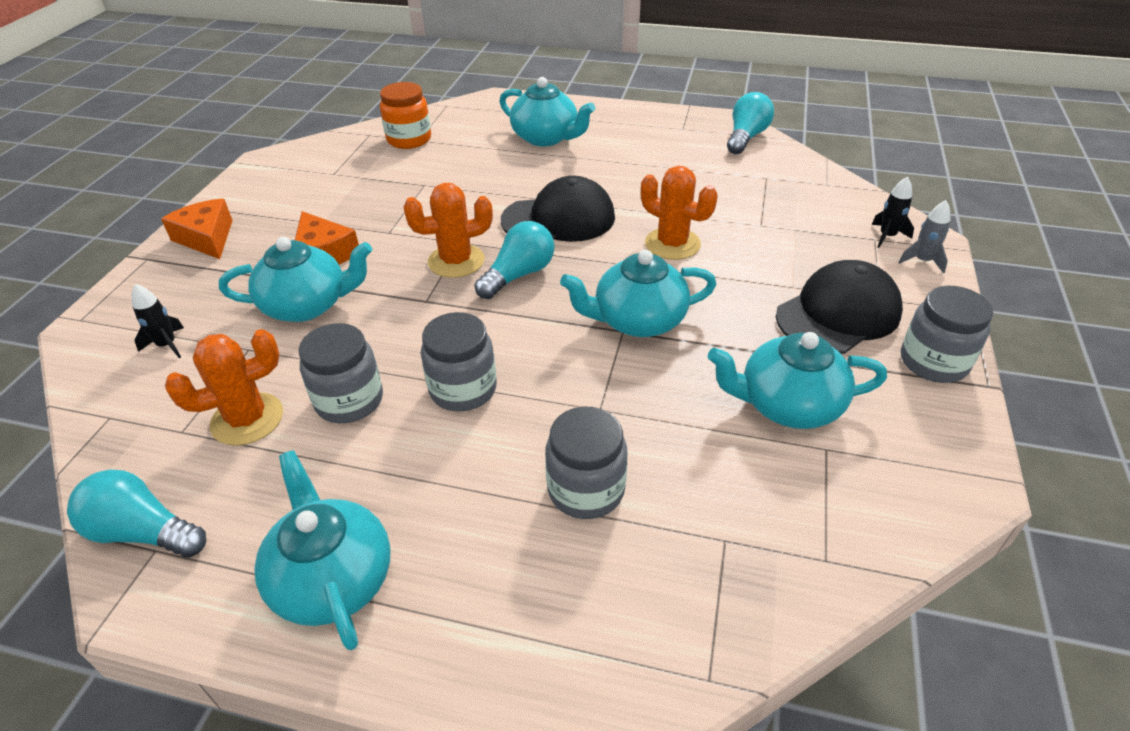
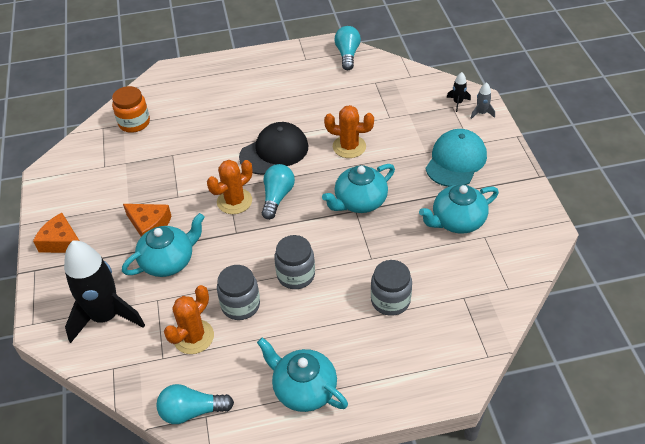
camera: 25 degrees left, 5 degrees up
(167, 345) = (106, 317): black rocket -> black rocket, size x2.47
(546, 138) = (225, 93): turquoise teapot -> none
(838, 314) = (456, 161): black cap -> turquoise cap
(933, 362) = (511, 172): grey jar -> none

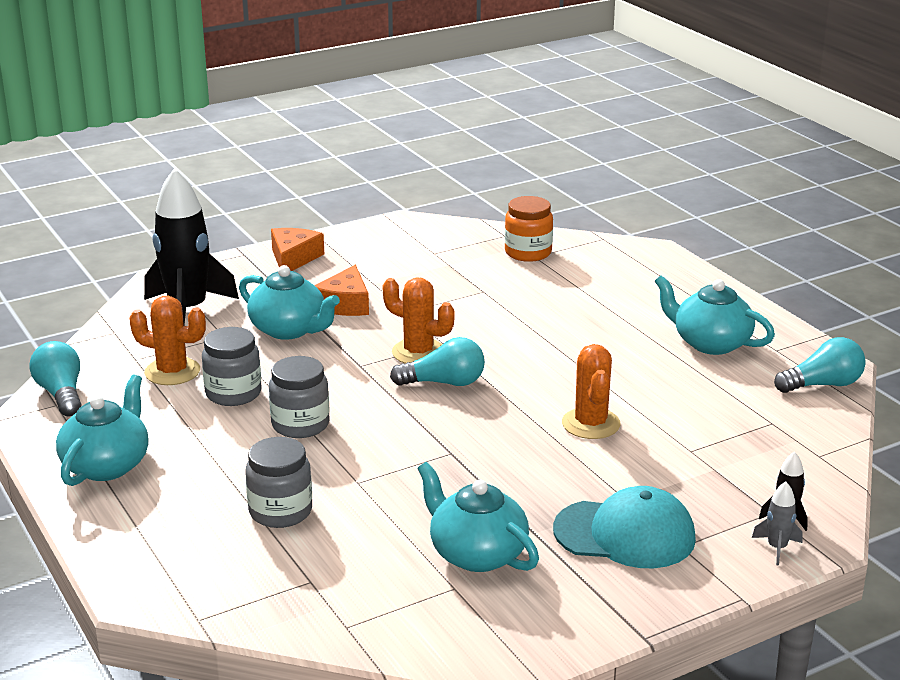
camera: 70 degrees right, 20 degrees down
(274, 151) = (538, 363): black cap -> none
(359, 202) = (472, 453): turquoise teapot -> turquoise teapot (710, 343)

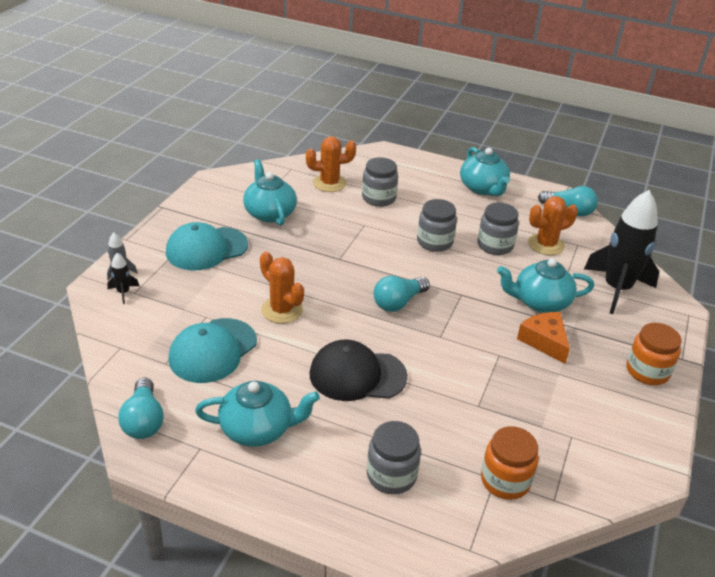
camera: 140 degrees right, 10 degrees up
(293, 258) = (647, 371): orange cheese -> orange jar
(418, 352) = (443, 320): orange cactus -> orange cactus (329, 183)
(476, 554) = (269, 213): turquoise teapot -> turquoise teapot turned 120 degrees counterclockwise
(570, 345) = (357, 375): none -> black cap
(617, 283) = (391, 475): none -> grey jar
(708, 415) = (213, 350): none -> turquoise cap
(823, 385) = (144, 421): turquoise light bulb -> turquoise light bulb turned 45 degrees counterclockwise

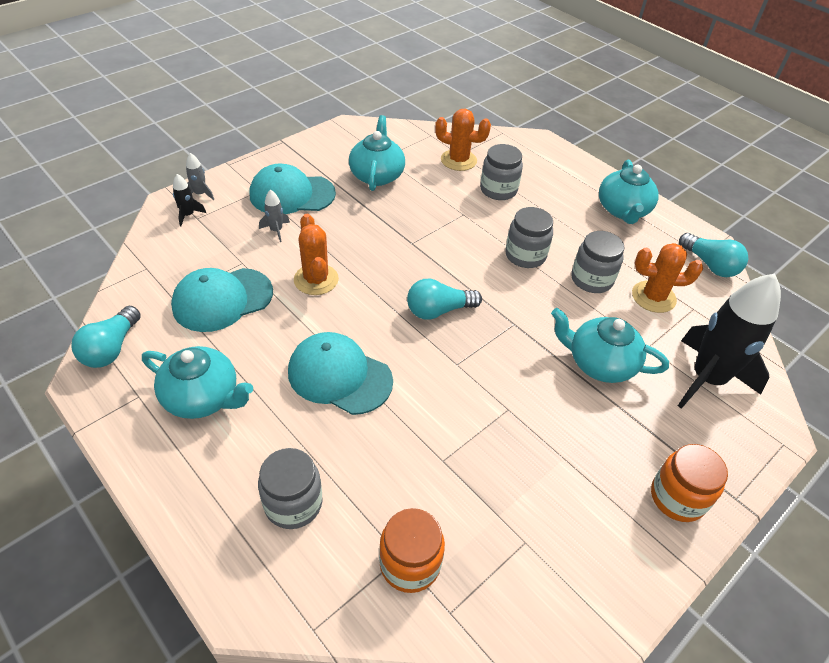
camera: 25 degrees right, 10 degrees up
(216, 282) = (276, 230): none -> grey rocket
(357, 375) = (339, 376): black cap -> turquoise cap
(544, 341) = (572, 412): orange cheese -> none

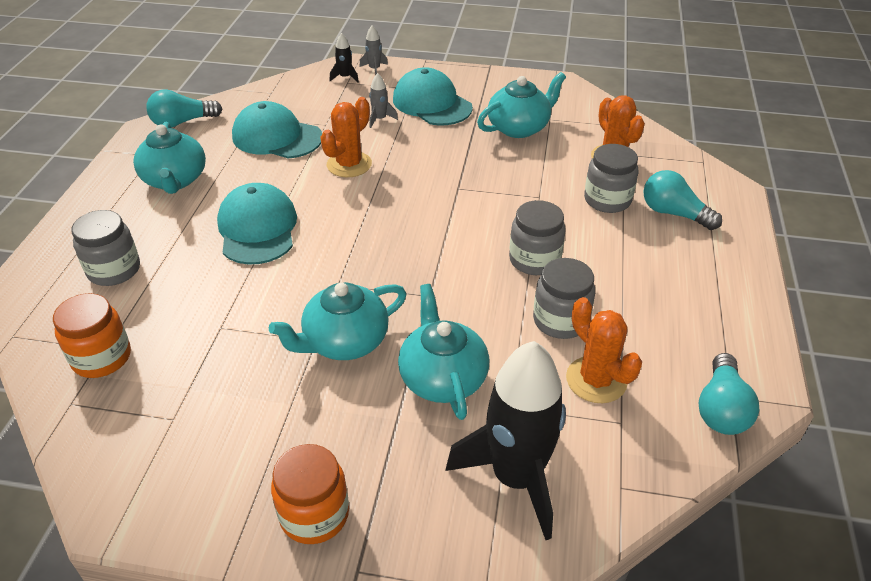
camera: 55 degrees right, 5 degrees down
(438, 310) = (391, 243): turquoise light bulb -> turquoise light bulb (673, 213)
(623, 210) = (711, 297): turquoise teapot -> turquoise teapot (345, 341)

